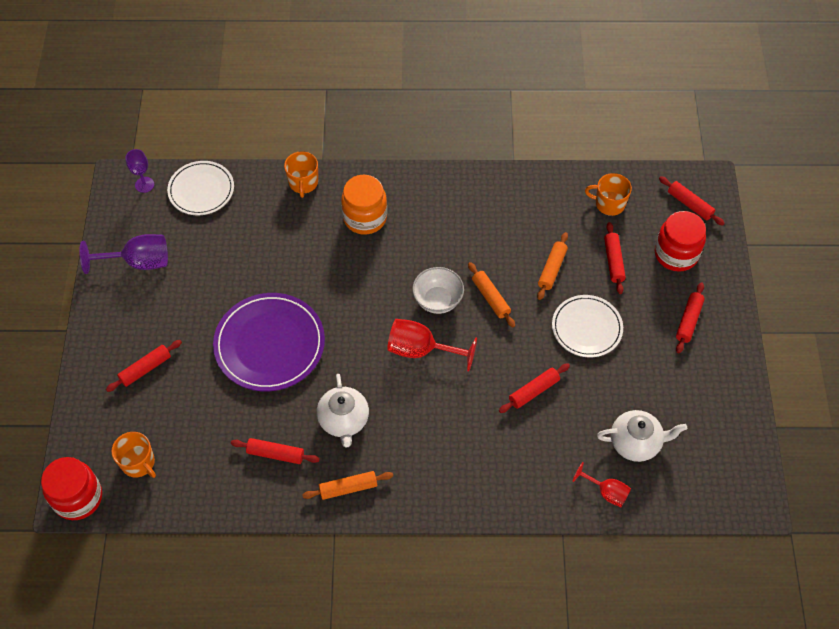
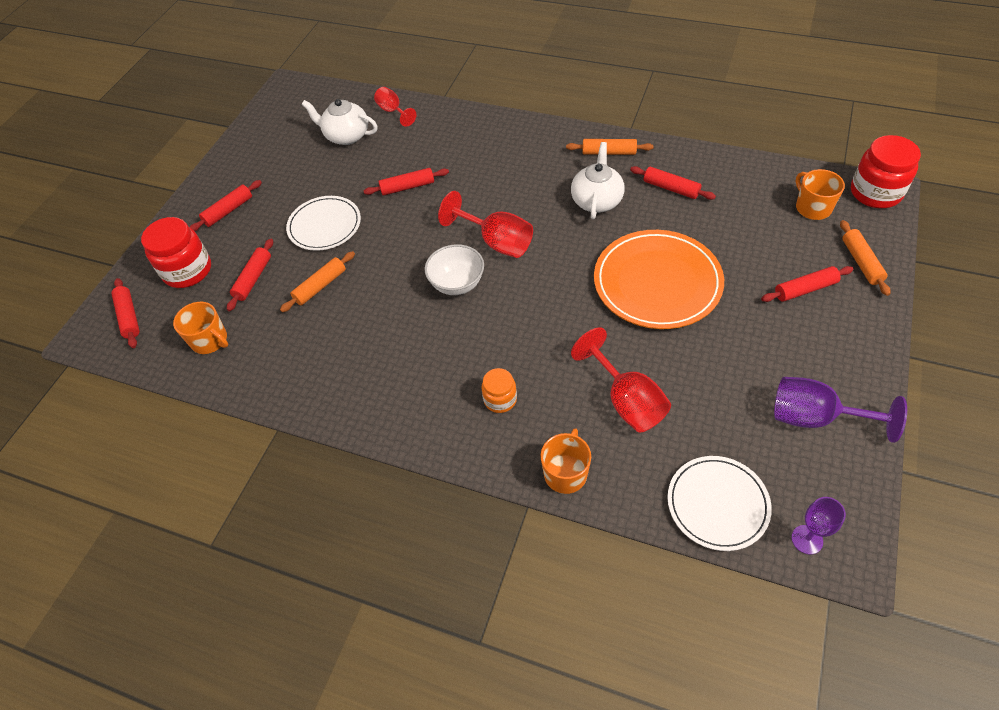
camera: 155 degrees left, 5 degrees down
(269, 344) = (657, 282): purple plate -> orange plate
(273, 240) = (626, 401): none -> red goblet
(365, 218) = (500, 399): orange jar -> orange jar, size x0.57
(490, 298) = (400, 273): orange rolling pin -> orange rolling pin (861, 262)

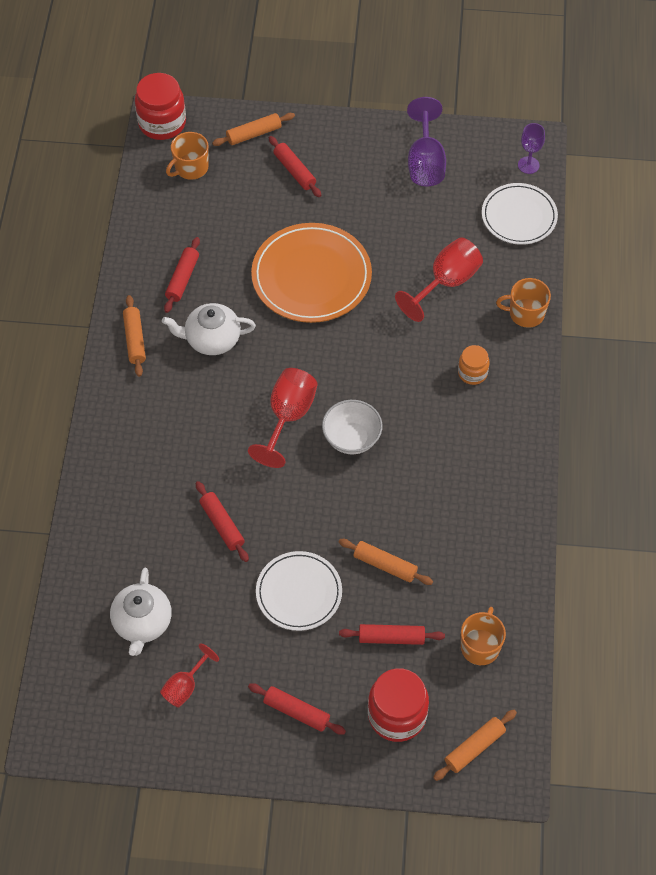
camera: 110 degrees left, 5 degrees up
(129, 317) = (474, 747): red rolling pin -> orange rolling pin
(393, 111) = (88, 582): red goblet -> red goblet (185, 686)

